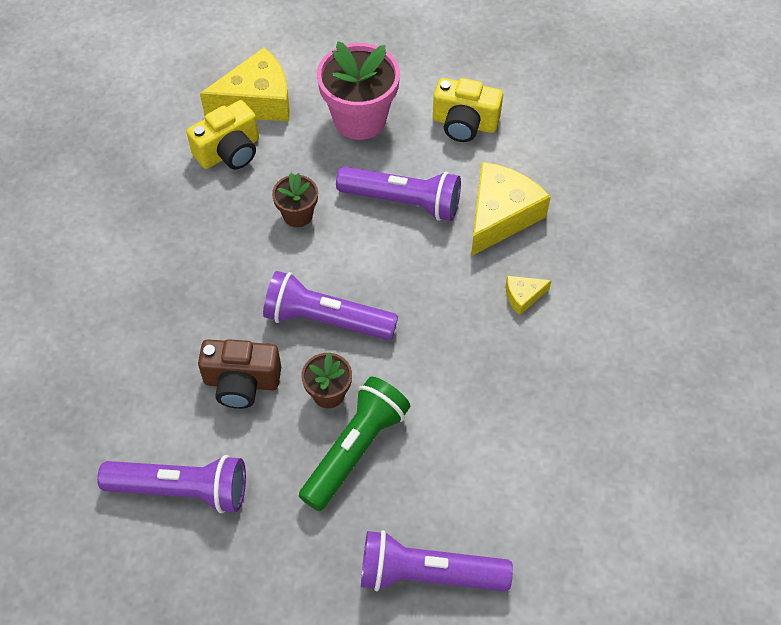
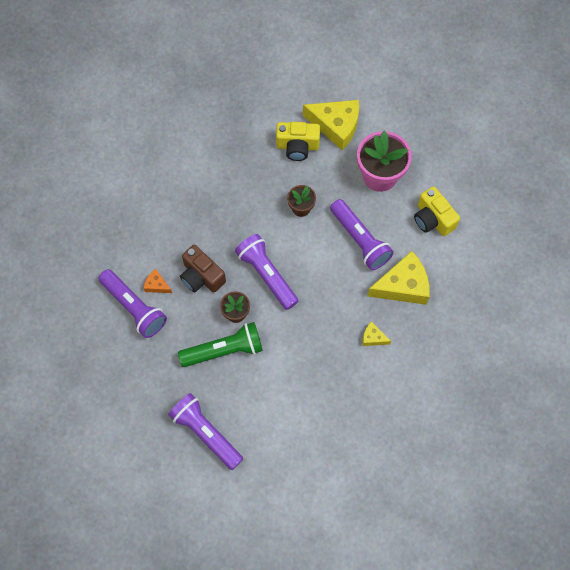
camera: 40 degrees right, 10 degrees up
(189, 437) = (157, 285): none -> orange cheese

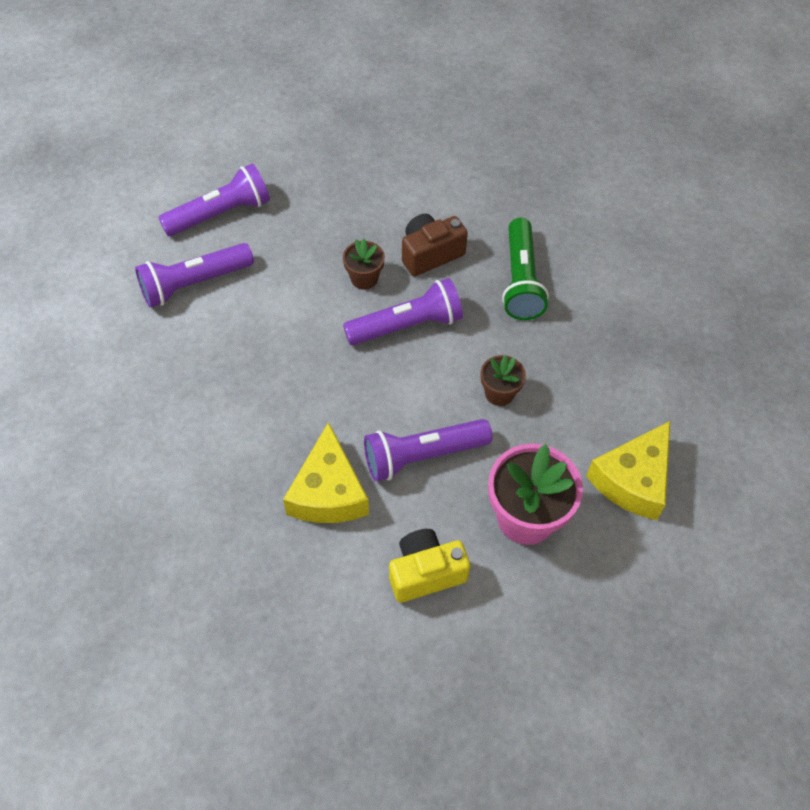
camera: 105 degrees right, 10 degrees down
(134, 307) = (412, 179): purple flashlight -> purple flashlight (194, 283)
(157, 285) = (434, 206): orange cheese -> none
(224, 350) = (318, 255): green flashlight -> green flashlight (521, 280)
(297, 146) = (606, 416): yellow camera -> none
(373, 337) = (264, 428): yellow cheese -> none

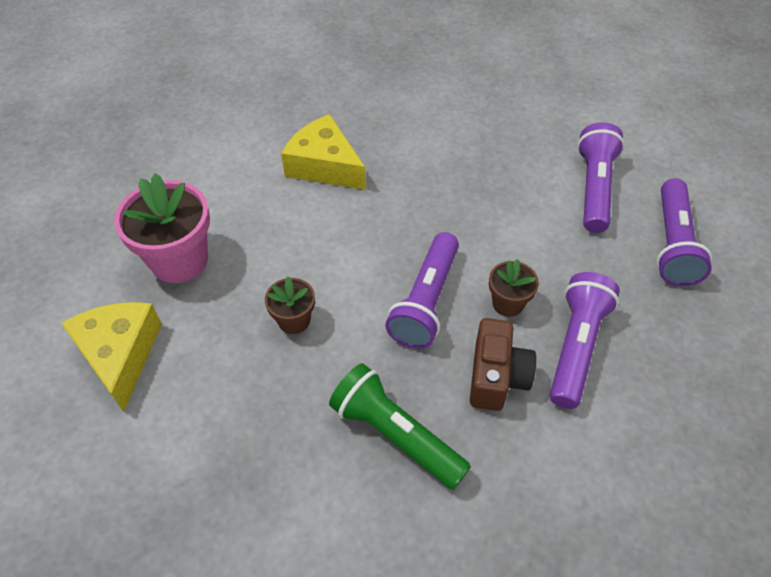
camera: 130 degrees right, 5 degrees down
(423, 456) = (294, 233): purple flashlight -> purple flashlight (576, 347)
(425, 573) = (211, 180): yellow camera -> none

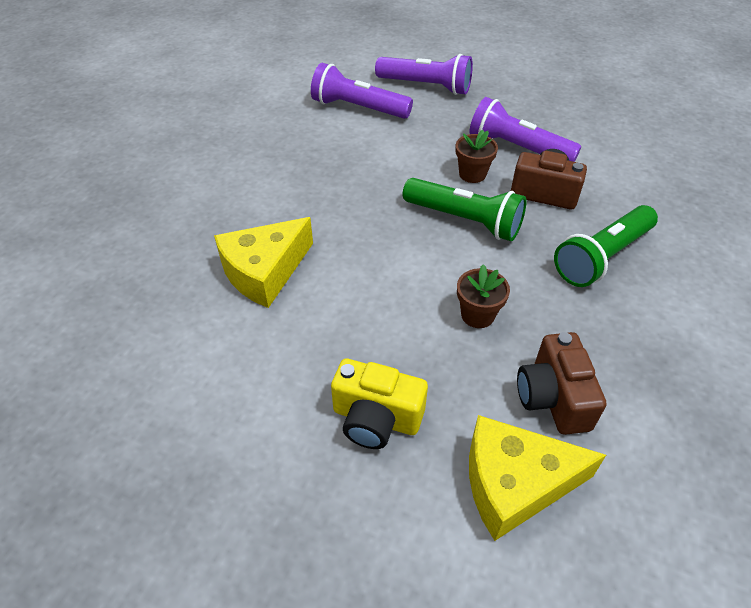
camera: 80 degrees left, 5 degrees down
(179, 260) = (376, 418): pink flower pot -> yellow camera
(202, 383) = (553, 398): none -> brown camera
(426, 301) = (464, 220): purple flashlight -> green flashlight

